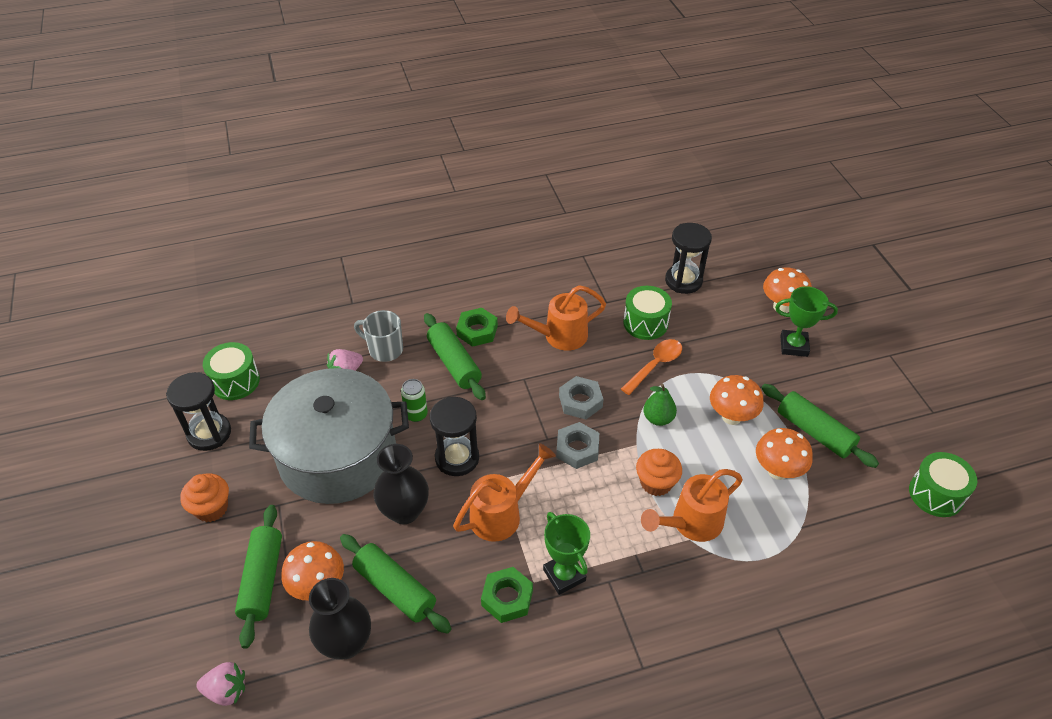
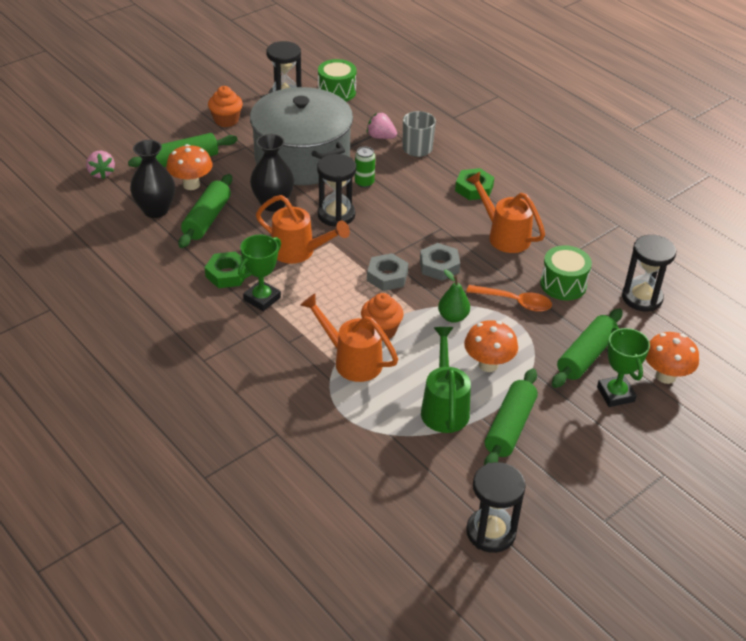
camera: 65 degrees right, 5 degrees down
(454, 363) = (429, 186): green rolling pin -> green rolling pin (586, 356)
(777, 471) = (444, 407): orange mushroom -> green watering can
(936, 494) = (491, 532): green drum -> black hourglass

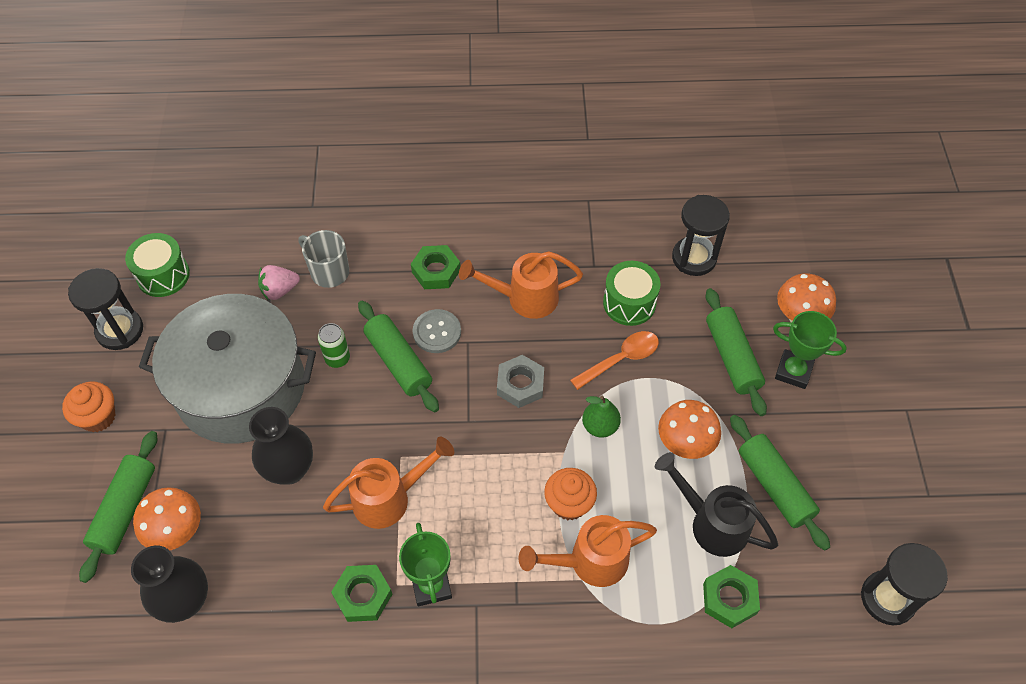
camera: 50 degrees left, 15 degrees up
(101, 173) = (57, 620): pink strawberry -> none
(207, 219) = (252, 555): green rolling pin -> green rolling pin (399, 362)
(336, 215) = (364, 421): black hourglass -> none
(387, 276) = (496, 441): grey nut -> none
(398, 443) = (729, 599): none -> green nut
(431, 212) = (437, 332): none -> grey button
(444, 407) = (712, 523): green watering can -> black watering can

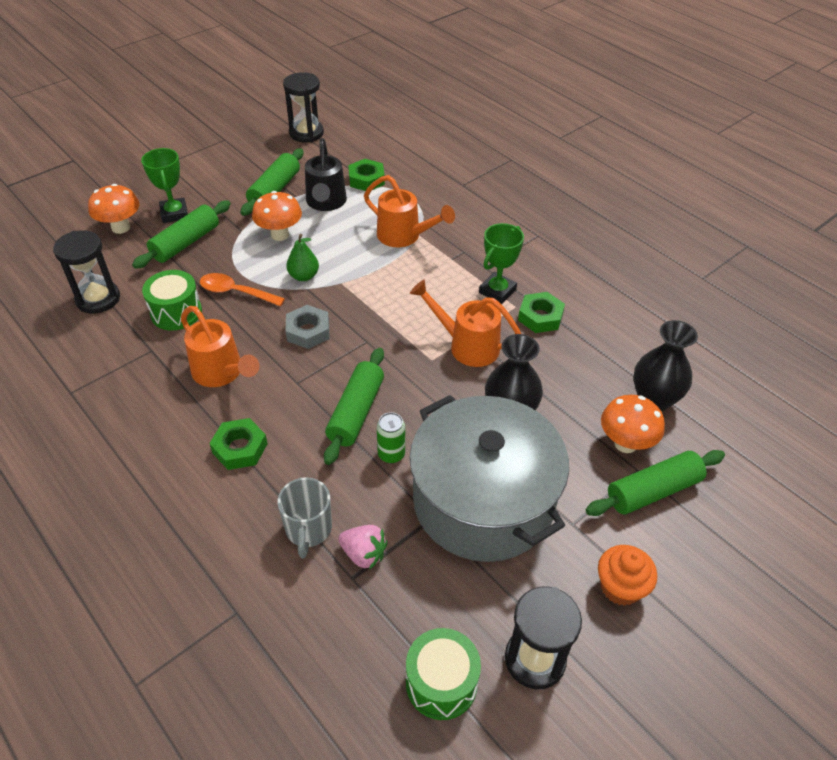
camera: 130 degrees left, 10 degrees down
(437, 332) = (305, 407): grey button -> none
(569, 503) = (376, 262): orange cupcake -> none

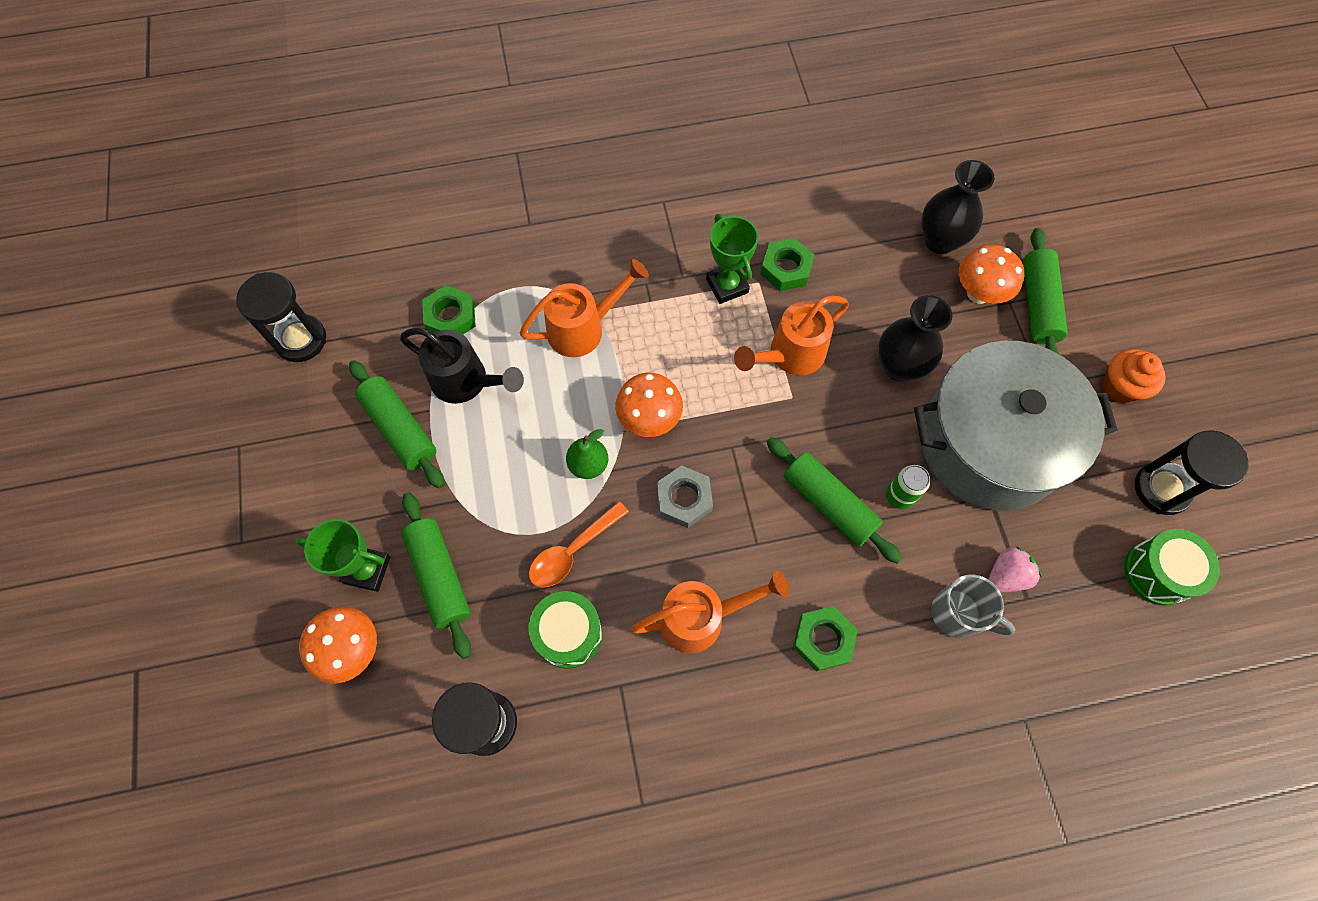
camera: 60 degrees left, 20 degrees up
(280, 235) = (495, 459): orange mushroom -> orange mushroom (649, 419)

